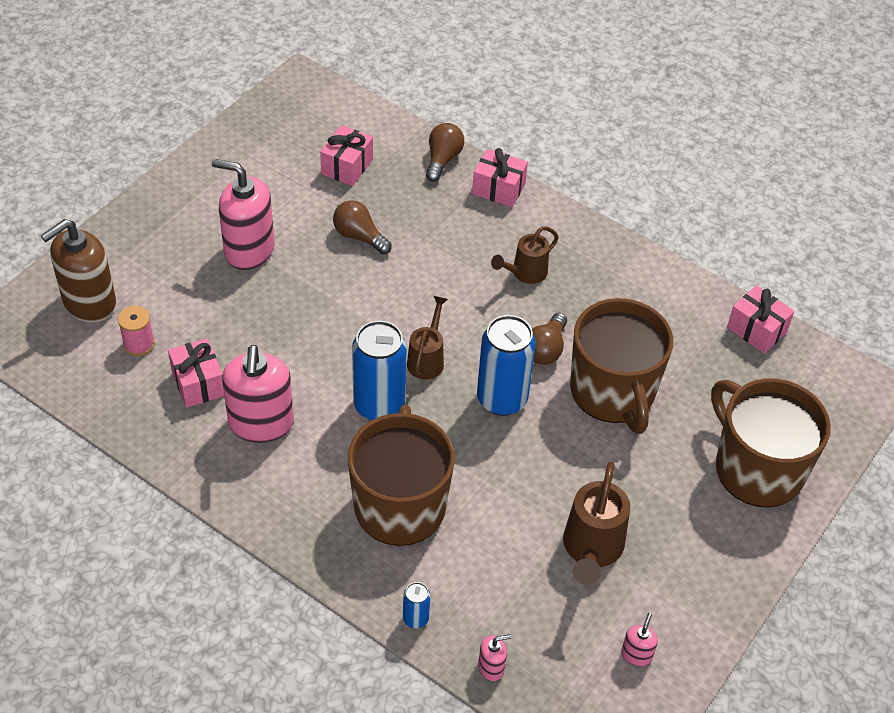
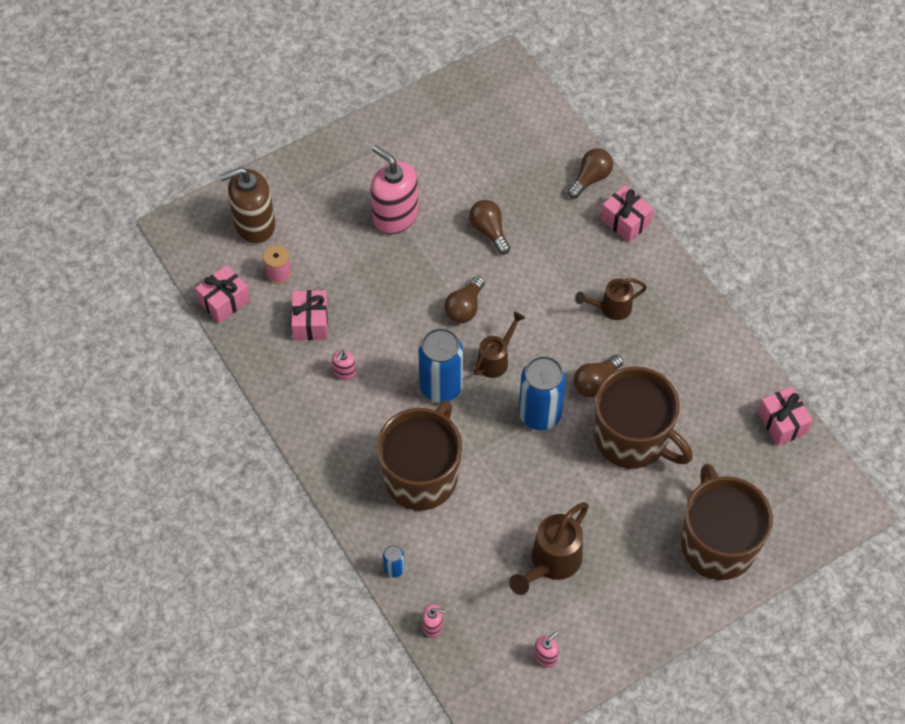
camera: 25 degrees right, 10 degrees up
(261, 423) = (344, 372): pink soap dispenser -> pink soap dispenser, size x0.44
(347, 167) = (507, 161): pink gift -> pink gift (224, 301)
(368, 318) = (464, 307): none -> brown light bulb
(613, 392) = (633, 438): brown mug -> brown mug turned 60 degrees counterclockwise

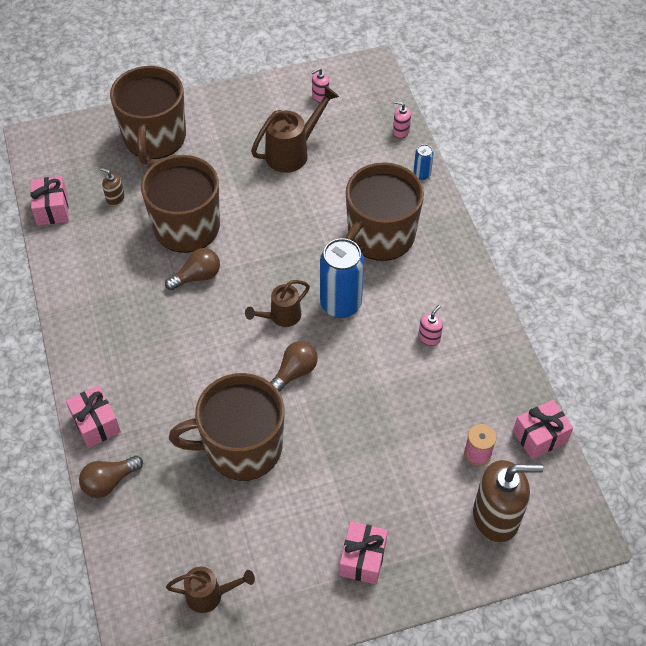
camera: 165 degrees left, 5 degrees down
(311, 322) = (453, 393): pink gift -> pink gift (362, 559)
(395, 216) = (337, 489): pink soap dispenser -> none
(489, 231) = (241, 447): brown light bulb -> brown mug
(540, 414) = (258, 261): blue can -> none
(611, 308) = (152, 339): brown watering can -> brown watering can (210, 595)
(722, 452) = (115, 198): none -> brown soap dispenser

